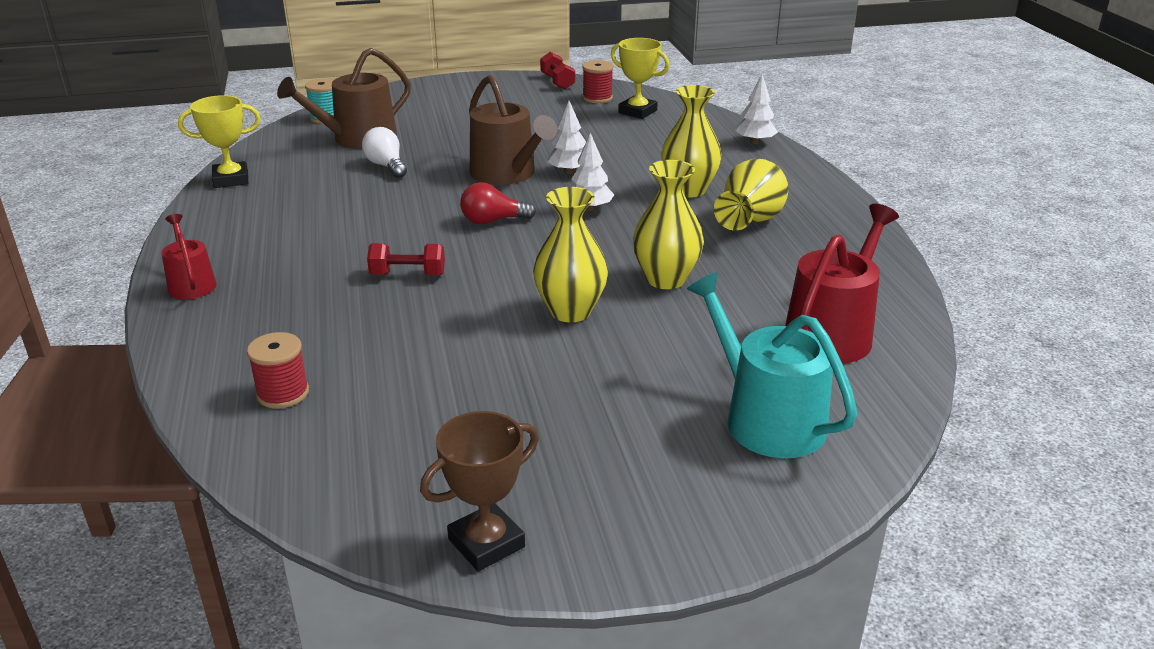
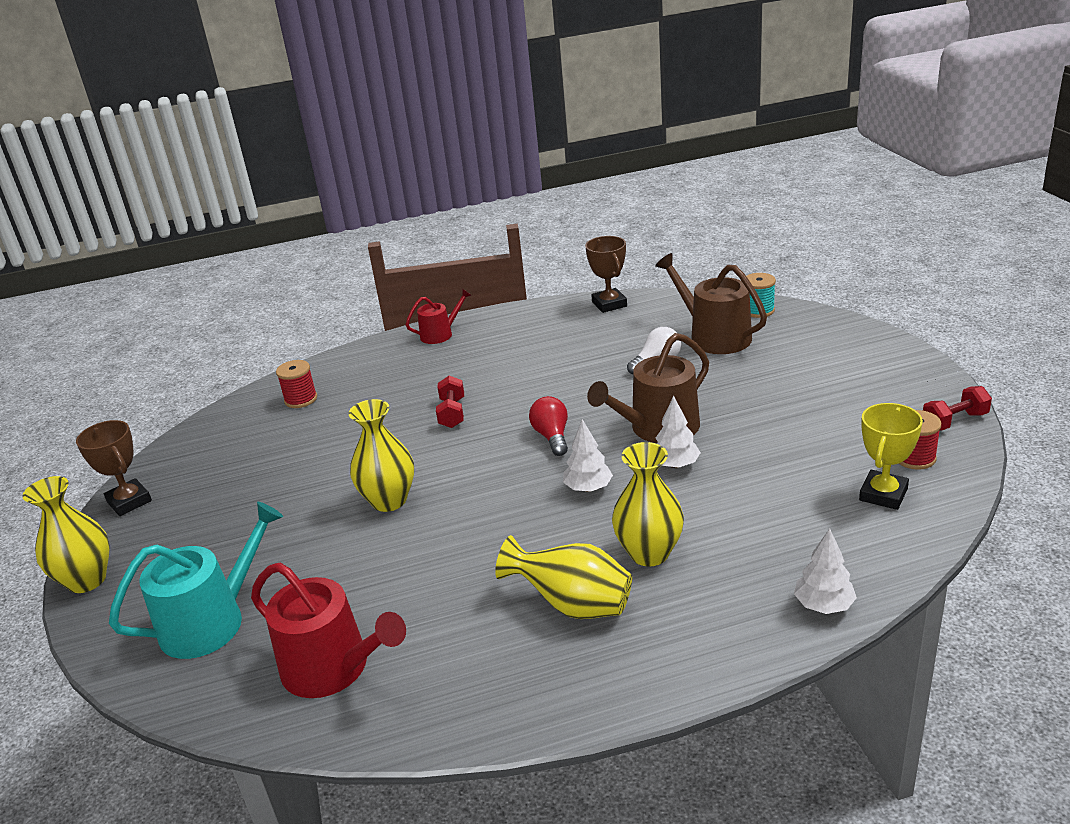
camera: 90 degrees right, 0 degrees up
(231, 179) = (609, 304): yellow trophy -> brown trophy
(666, 279) = (442, 550): yellow vase -> yellow vase (87, 580)

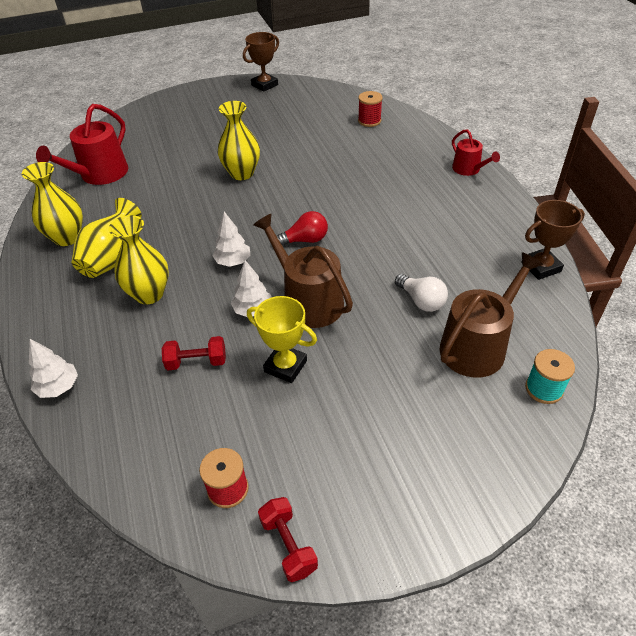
camera: 85 degrees right, 15 degrees up
(87, 580) = (199, 89): yellow vase -> yellow vase (67, 237)
(212, 621) = (152, 131): turquoise watering can -> none
(452, 413) = (344, 188): red dumbbell -> red dumbbell (196, 362)
(883, 494) = (177, 450): yellow trophy -> yellow trophy (285, 366)

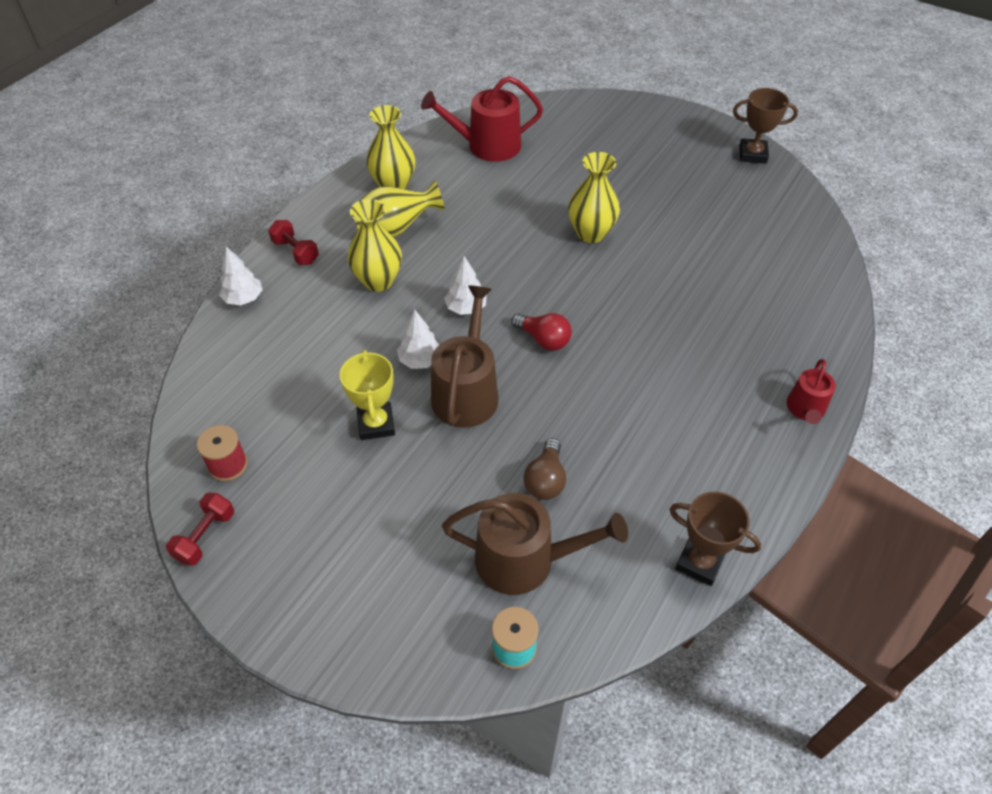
camera: 50 degrees right, 5 degrees up
(196, 362) = (332, 362): red dumbbell -> red dumbbell (296, 252)
(369, 121) = (793, 273): red spool -> none
(421, 301) = (545, 480): white light bulb -> brown light bulb

